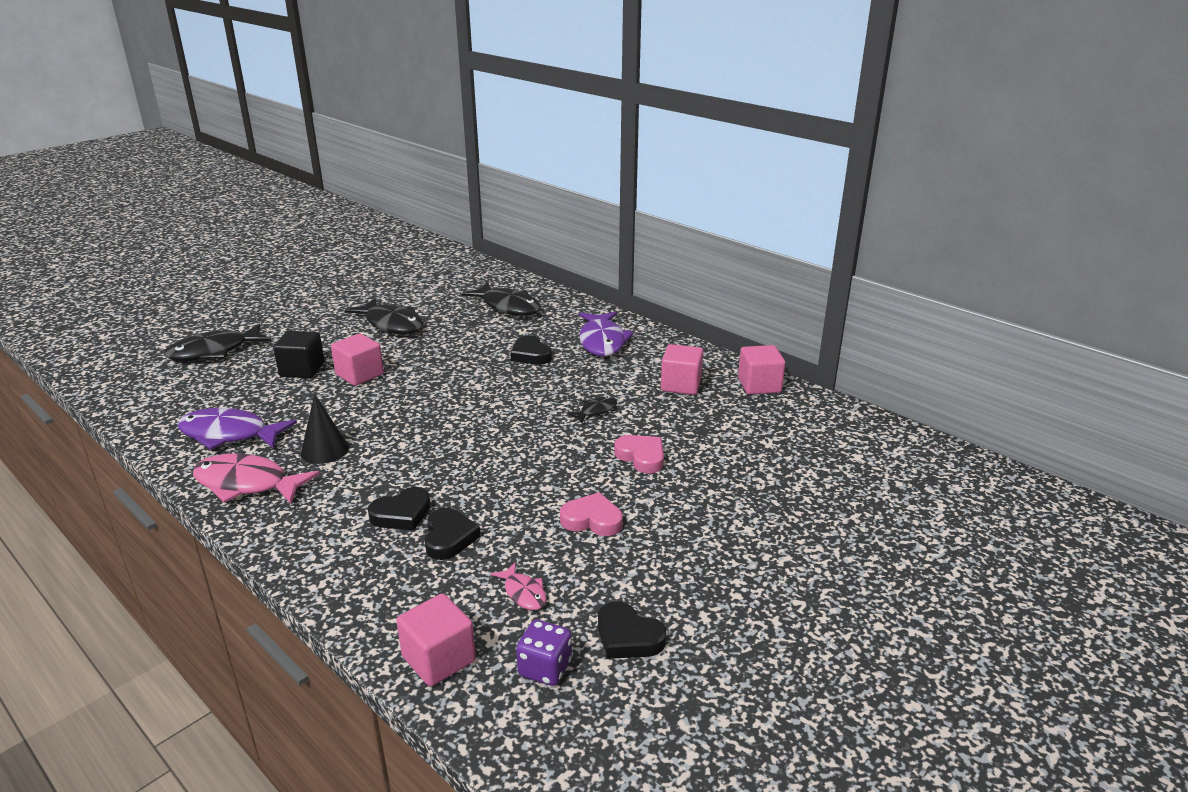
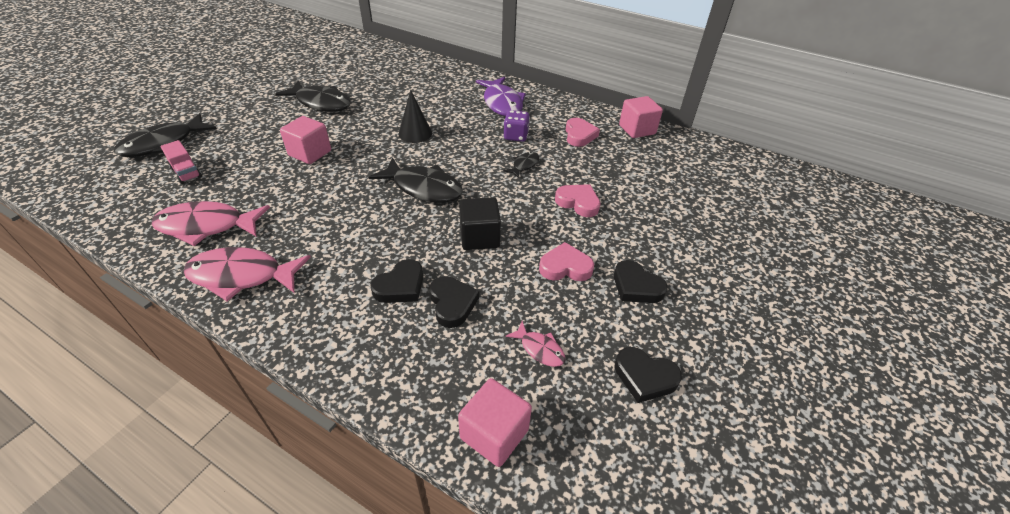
camera: 15 degrees left, 15 degrees up
(227, 381) = (186, 172): none -> pink truck
(229, 434) = (207, 226): purple fish -> pink fish
(302, 370) = (255, 153): black cube -> black cube (479, 237)
(325, 450) = (305, 231): black cone -> black cone (415, 133)
(508, 307) = (413, 79): black fish -> black fish (423, 188)
(530, 355) = (450, 120): black heart -> black heart (636, 286)
(545, 668) = (591, 424): purple dice -> purple dice (516, 136)
(681, 385) = (579, 135): pink cube -> pink heart

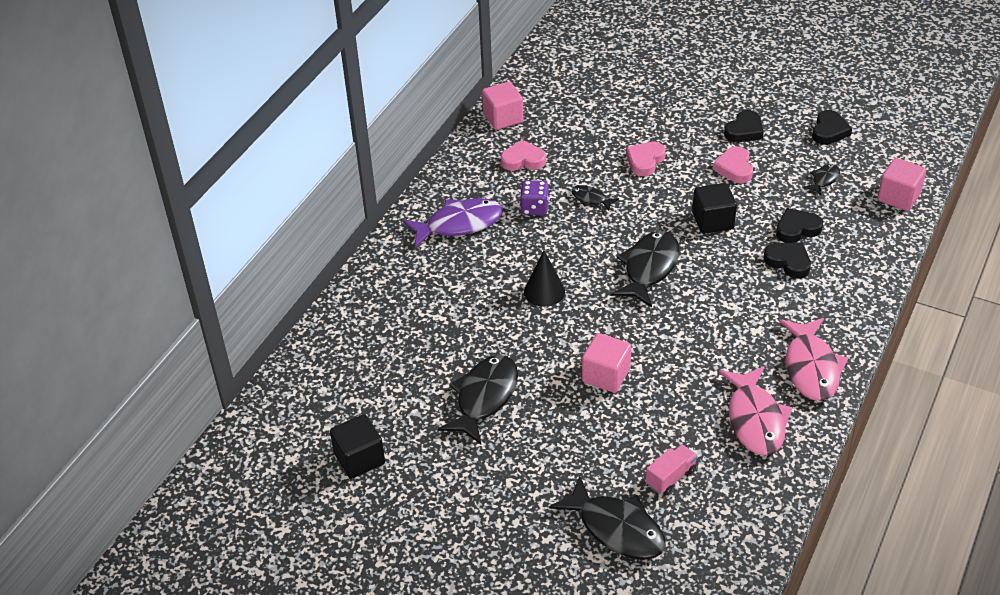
camera: 90 degrees left, 0 degrees up
(299, 63) = (359, 458): none -> black cube
(539, 349) = (824, 180): pink fish -> black fish

